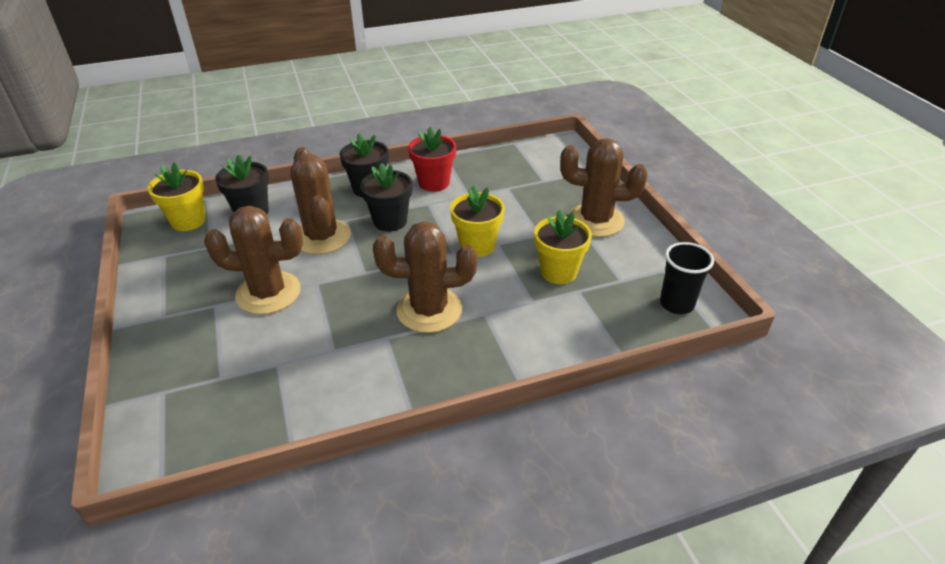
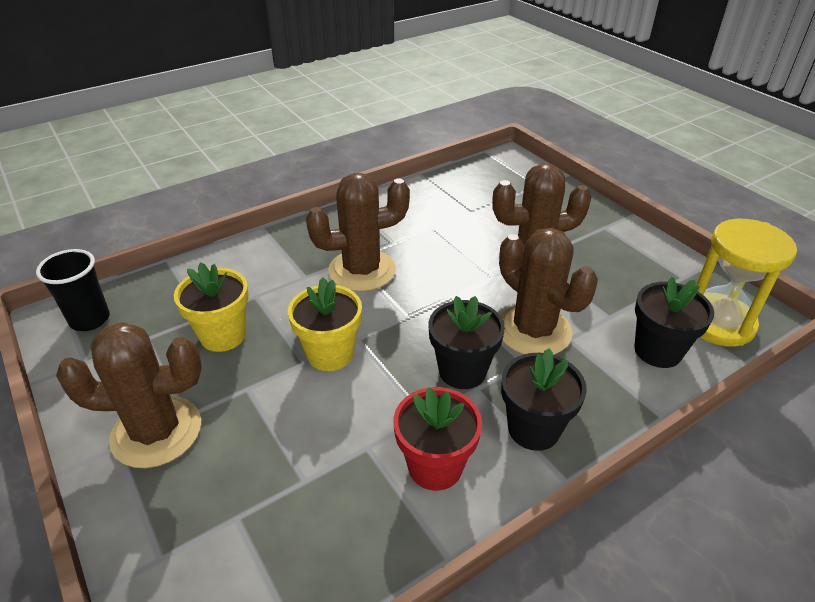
camera: 165 degrees right, 0 degrees up
(188, 221) = (718, 323): yellow flower pot -> yellow hourglass

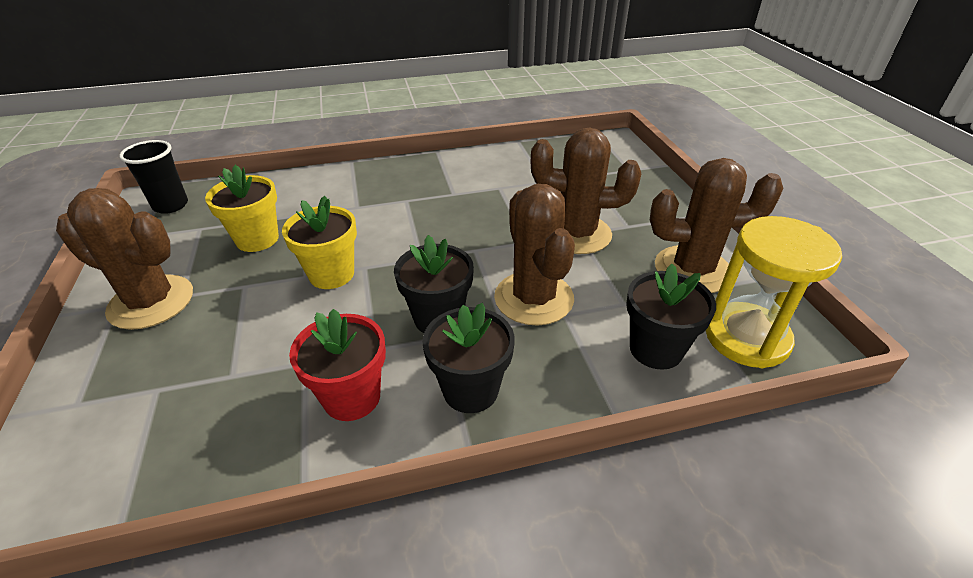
camera: 20 degrees right, 0 degrees up
(362, 270) = (409, 211): brown cactus -> brown cactus (692, 270)

